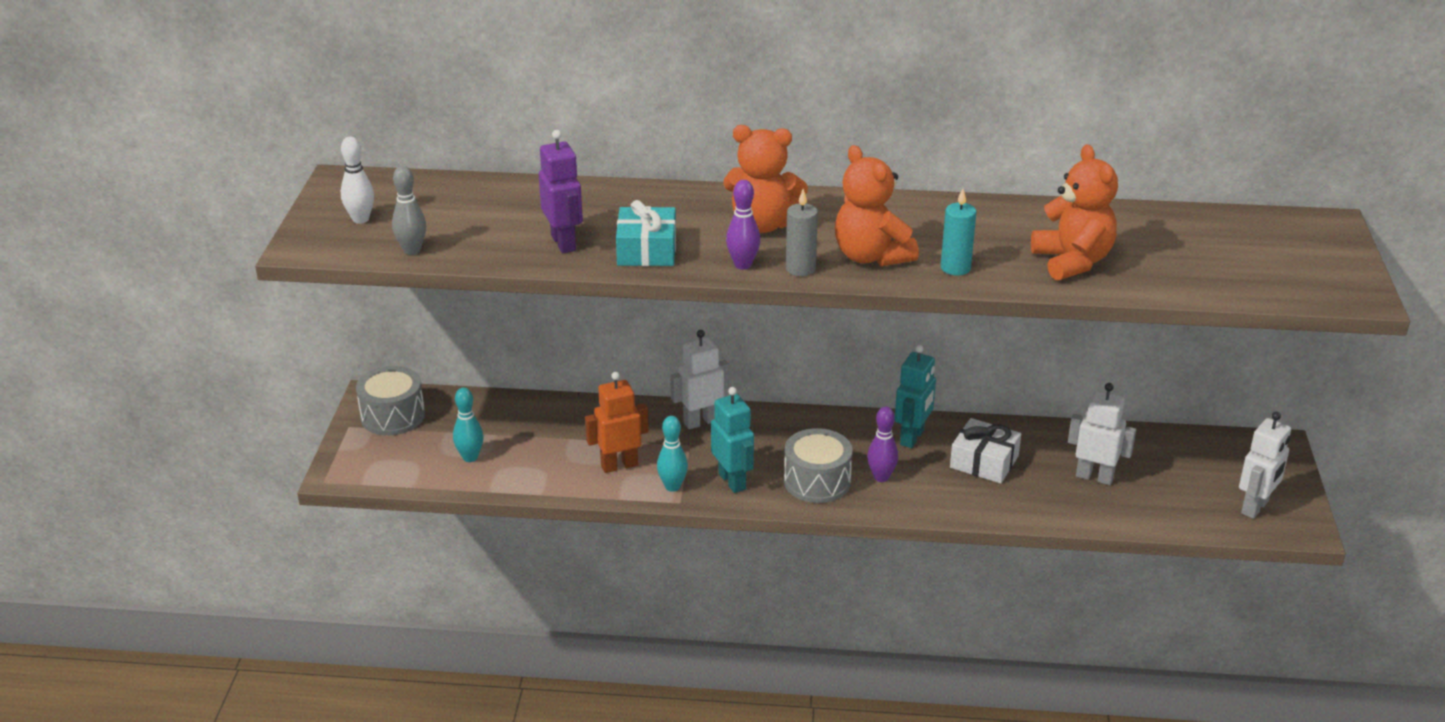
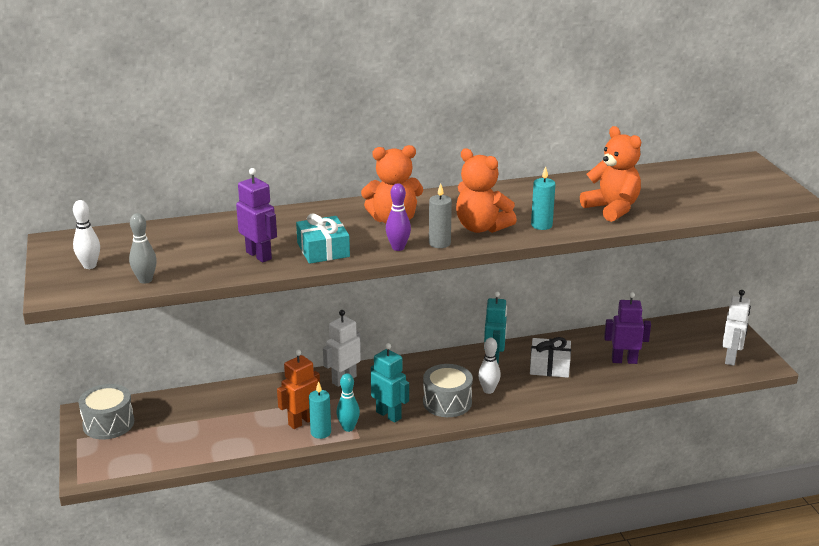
camera: 20 degrees left, 5 degrees down
(470, 457) = (186, 440): turquoise bowling pin -> none
(635, 485) = (321, 432): none -> turquoise candle
(881, 477) = (488, 390): purple bowling pin -> white bowling pin
(1094, 477) = (624, 360): white robot -> purple robot

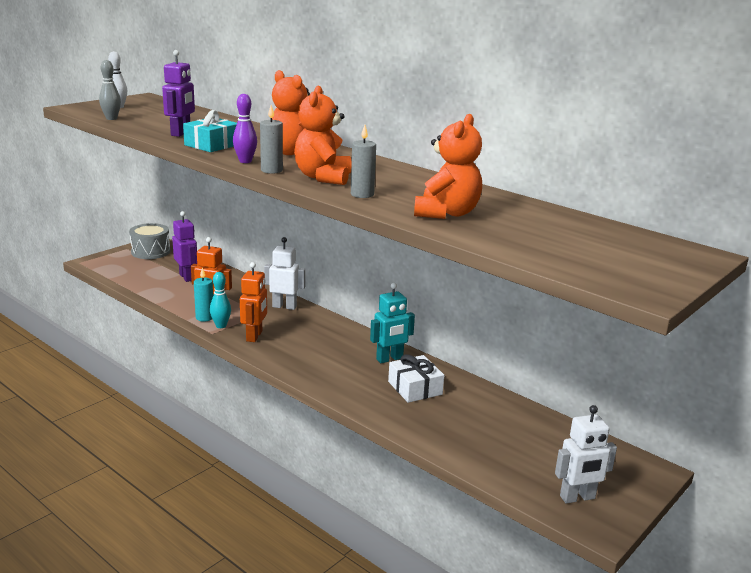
camera: 55 degrees right, 5 degrees down
(389, 415) = (254, 336): turquoise robot -> orange robot
(447, 402) = (299, 355): grey drum -> none
(488, 390) = (339, 368): white bowling pin -> none
(541, 225) = (362, 194): turquoise candle -> grey candle
(624, 360) = (478, 426): purple robot -> purple robot (187, 277)

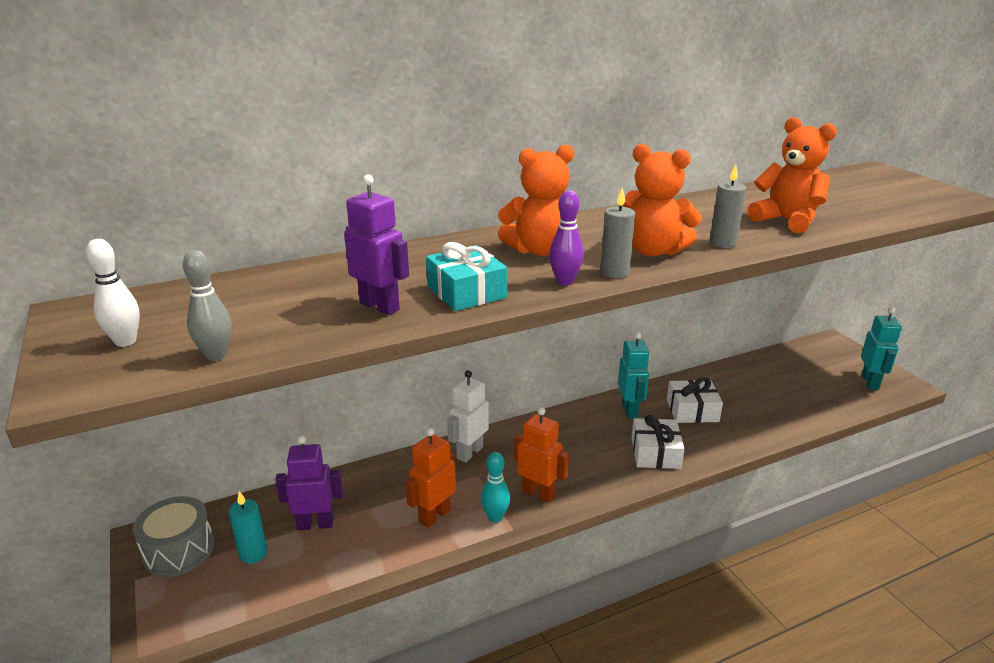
camera: 65 degrees left, 5 degrees up
(204, 317) = (463, 528): turquoise candle -> turquoise candle (253, 553)
(336, 376) = (655, 453): none -> white gift
(577, 498) = (870, 382): white robot -> turquoise robot

